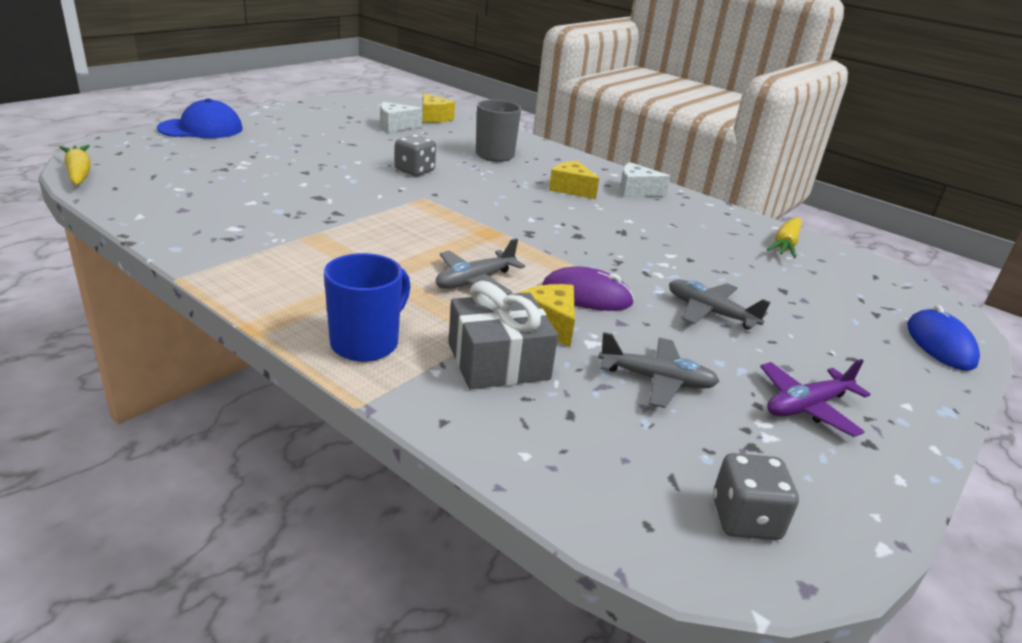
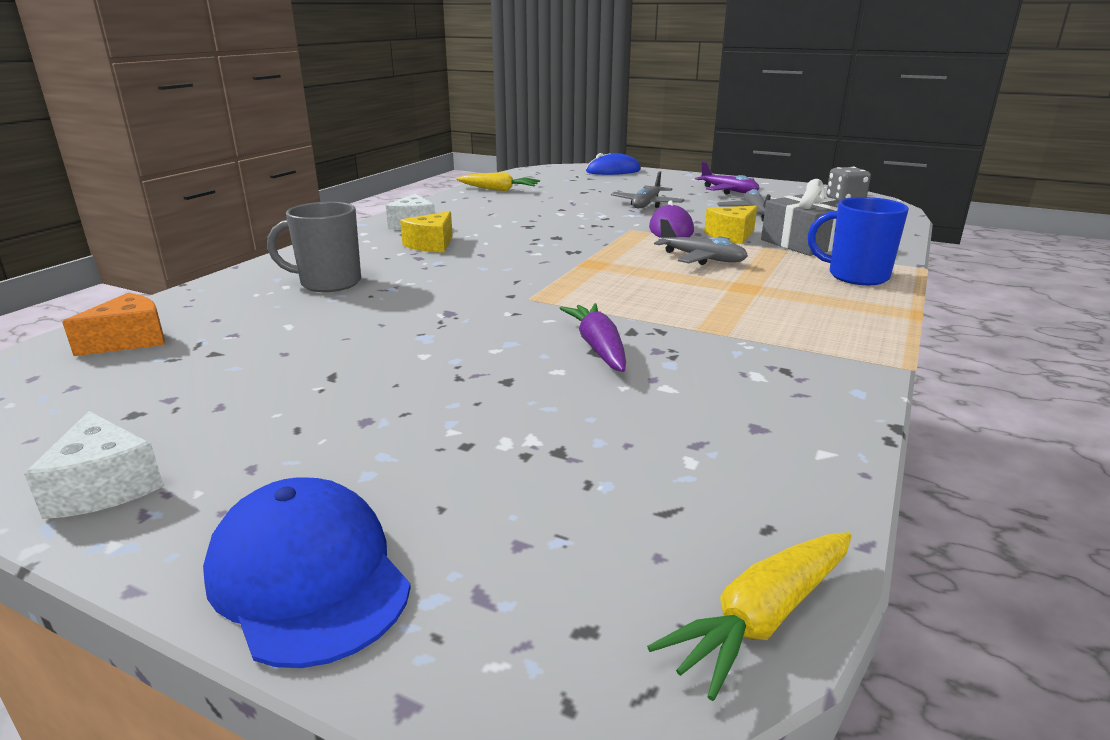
camera: 100 degrees left, 5 degrees down
(322, 198) = (598, 347): none -> purple carrot
(395, 126) = (199, 361): white cheese -> white cheese (104, 487)
(414, 170) = (434, 315): grey dice -> none
(433, 118) = (130, 340): yellow cheese -> orange cheese

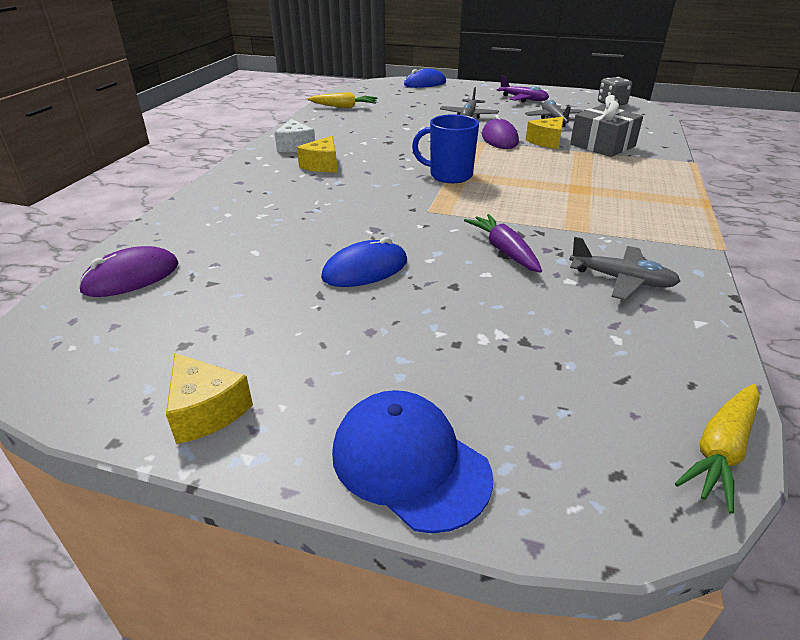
camera: 10 degrees left, 10 degrees up
(104, 487) = (206, 411): white cheese -> yellow cheese
(130, 340) = (131, 277): orange cheese -> purple mouse
(328, 283) = (261, 208): grey mug -> none
(406, 354) = (365, 269): none -> blue mouse
(702, 258) = (536, 164): grey plane -> grey plane (621, 280)
(856, 276) = (651, 173): blue mug -> blue mug (449, 175)

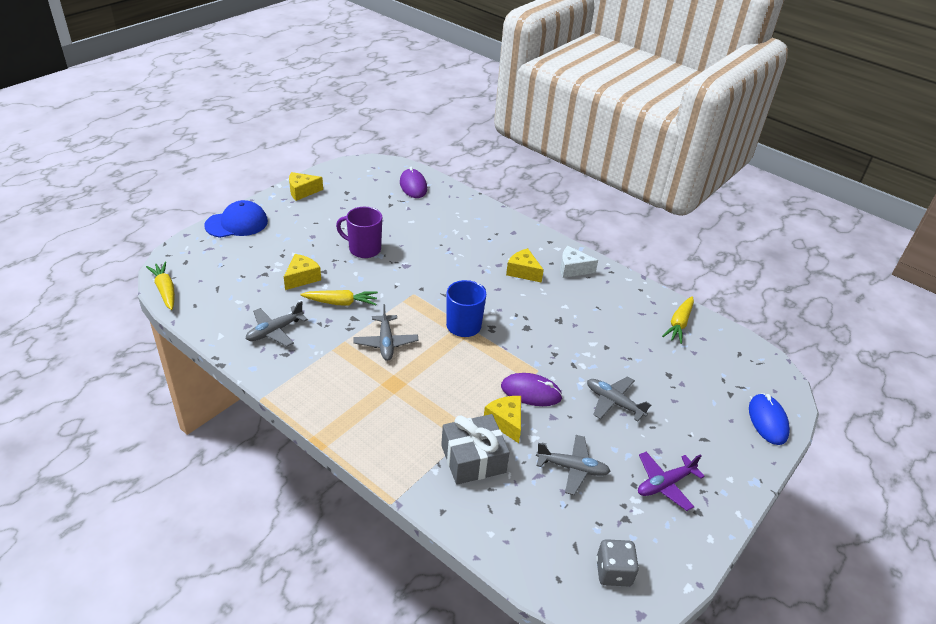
camera: 110 degrees right, 5 degrees up
(365, 269) = (363, 249): blue mouse -> purple mug
(491, 299) = (302, 278): none -> yellow cheese
(504, 251) = (341, 303): purple carrot -> yellow carrot
(532, 206) = (386, 343): none -> grey plane

